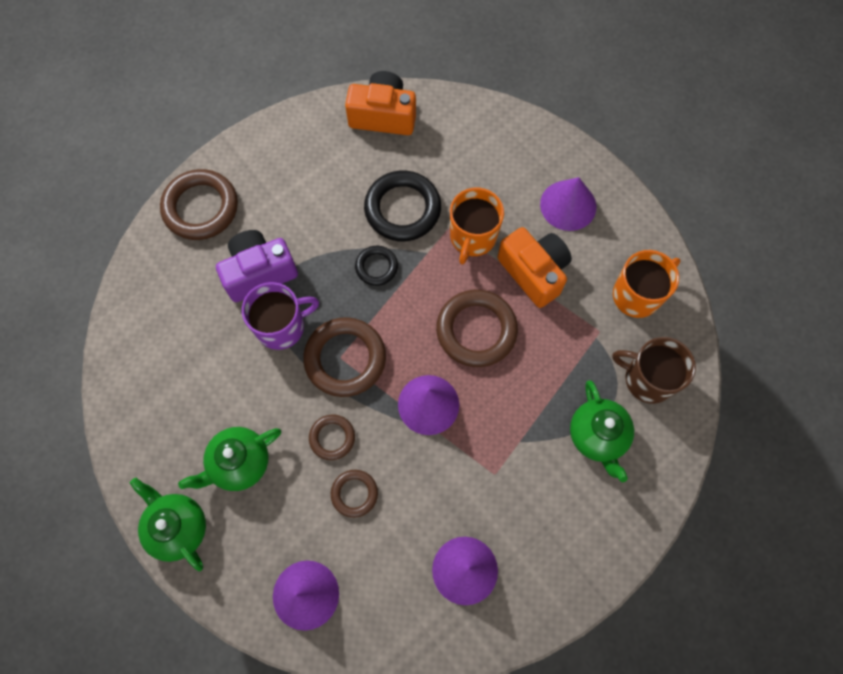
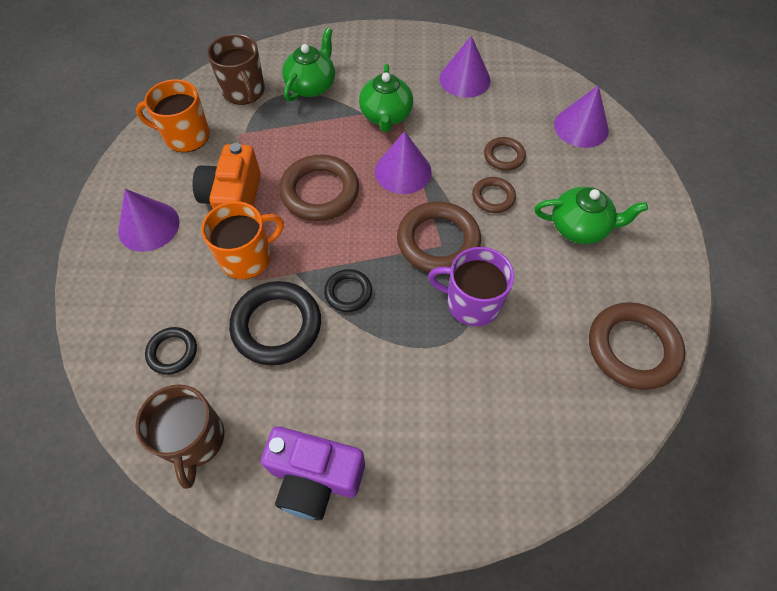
camera: 140 degrees left, 10 degrees down
(177, 527) = (655, 218): green teapot -> green teapot (386, 116)
(201, 208) = (468, 486): brown ring -> brown ring (632, 348)
(259, 272) = (456, 366): purple camera -> purple camera (314, 478)
(383, 116) = (195, 440): orange camera -> brown mug
(450, 146) = (172, 352): none -> black ring

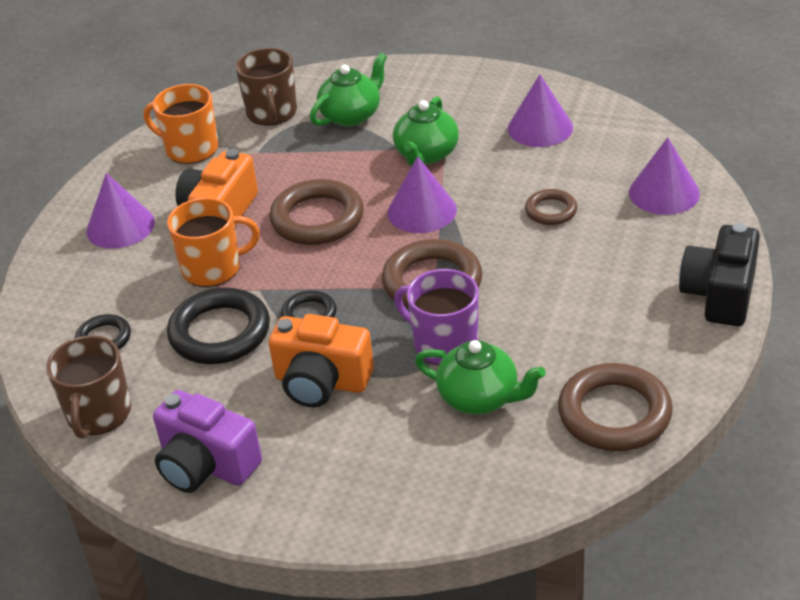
camera: 20 degrees right, 20 degrees down
(384, 363) = (321, 382): none -> orange camera
(493, 197) = (517, 249): brown ring -> none
(579, 227) = (609, 292): green teapot -> green teapot (480, 398)
(661, 216) = (719, 294): none -> black camera

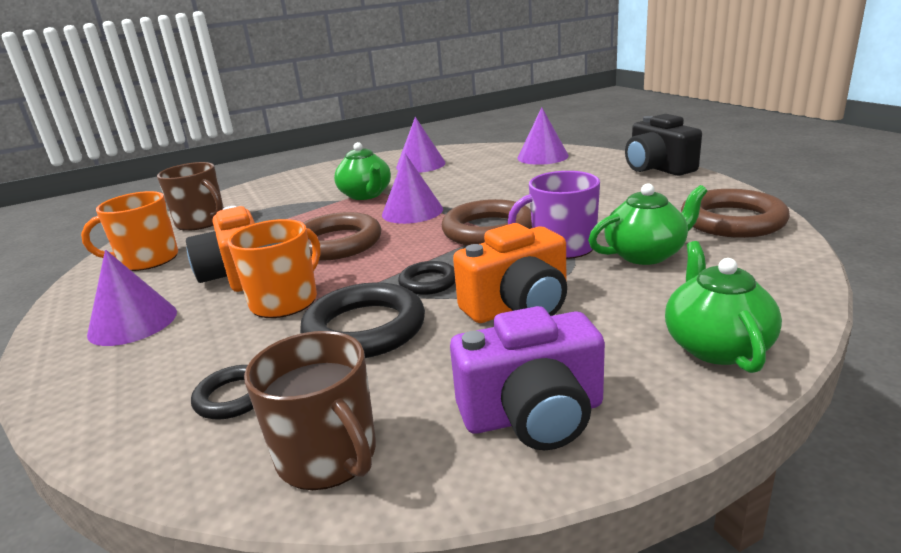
camera: 45 degrees left, 15 degrees down
(351, 115) = (275, 202): green teapot -> green teapot (716, 346)
(551, 211) = (496, 182): brown ring -> none

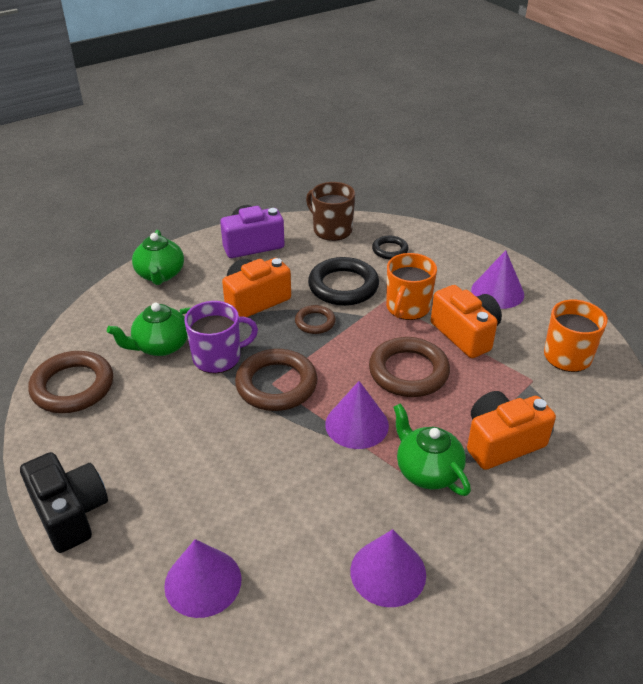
camera: 170 degrees right, 15 degrees up
(202, 222) = (585, 419): brown mug -> none
(291, 209) = (501, 442): none -> orange camera
(428, 282) = (315, 322): black ring -> brown ring

